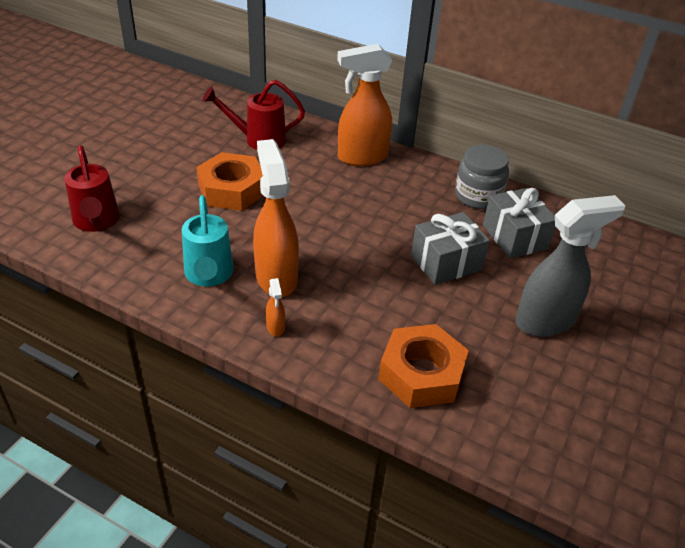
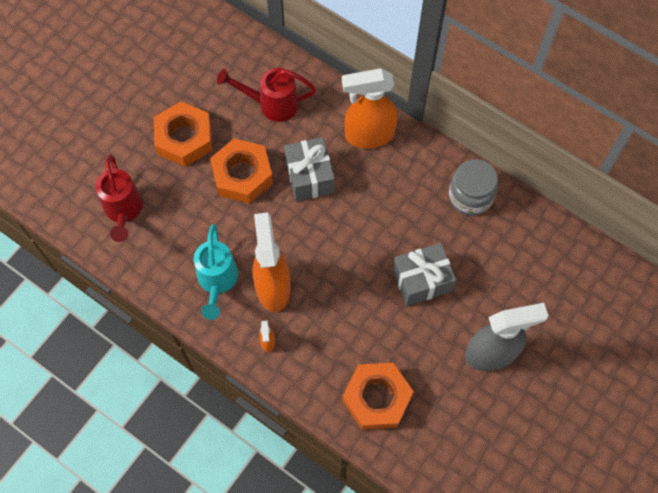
camera: 10 degrees right, 25 degrees up
(167, 165) = (184, 138): none -> orange nut
(514, 237) = (491, 253): grey gift -> grey gift (309, 176)

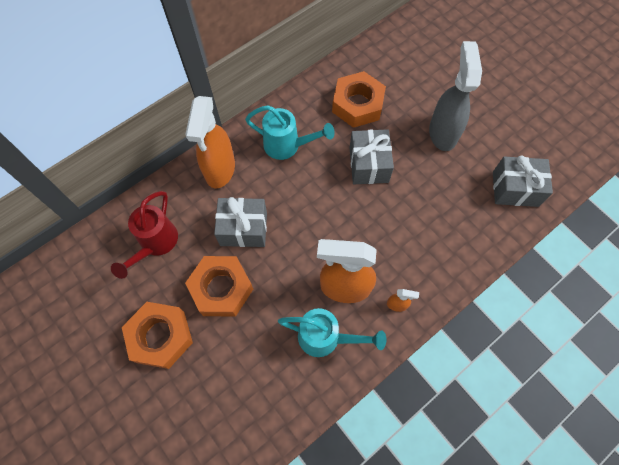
camera: 75 degrees left, 0 degrees up
(123, 211) = (222, 419): red watering can -> none
(377, 398) = (466, 226): orange nut -> orange nut (357, 104)
(418, 192) = (288, 146): none -> turquoise watering can
(441, 448) = (515, 189): none -> grey gift
(470, 196) = (304, 109): grey jar -> none

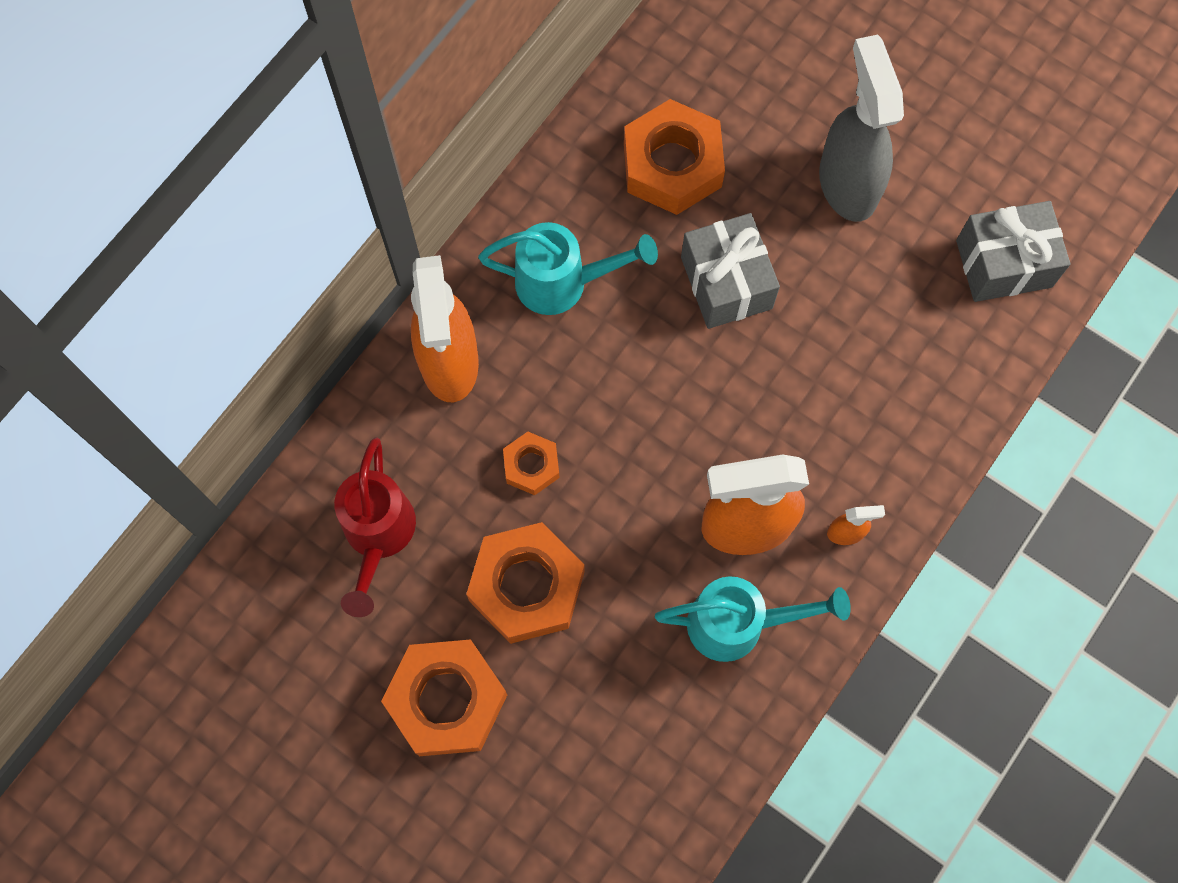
camera: 15 degrees left, 5 degrees up
(243, 229) = (531, 466): grey gift -> orange nut

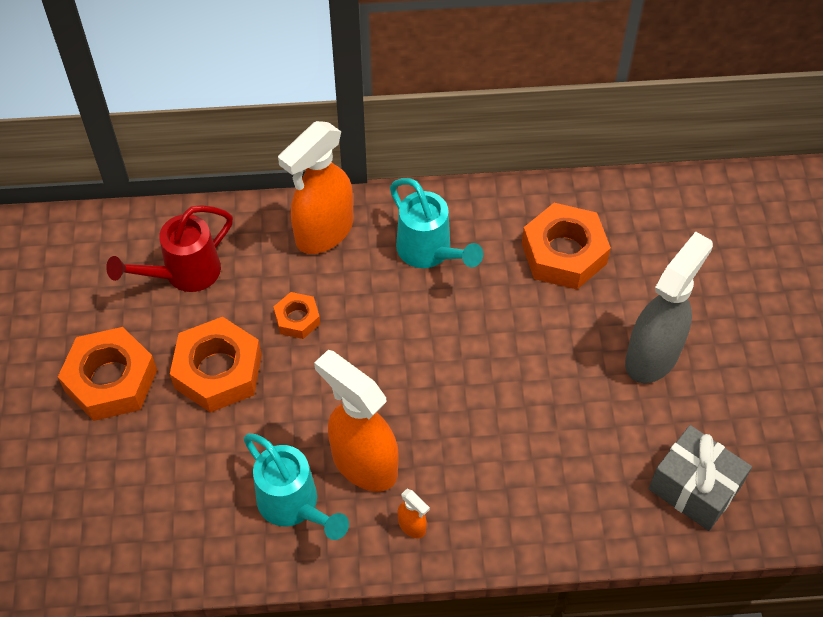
camera: 50 degrees right, 15 degrees down
(726, 283) = (516, 337): grey gift -> none

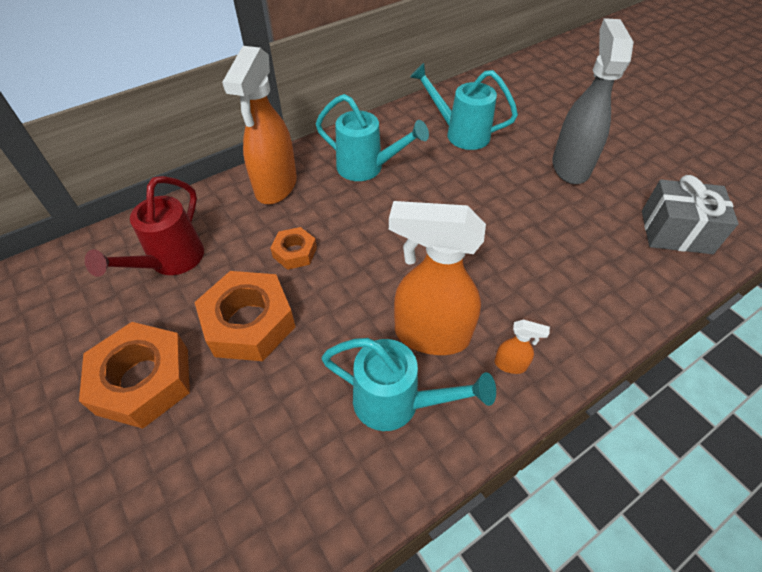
camera: 30 degrees left, 5 degrees down
(564, 253) = (460, 133): orange nut -> turquoise watering can

